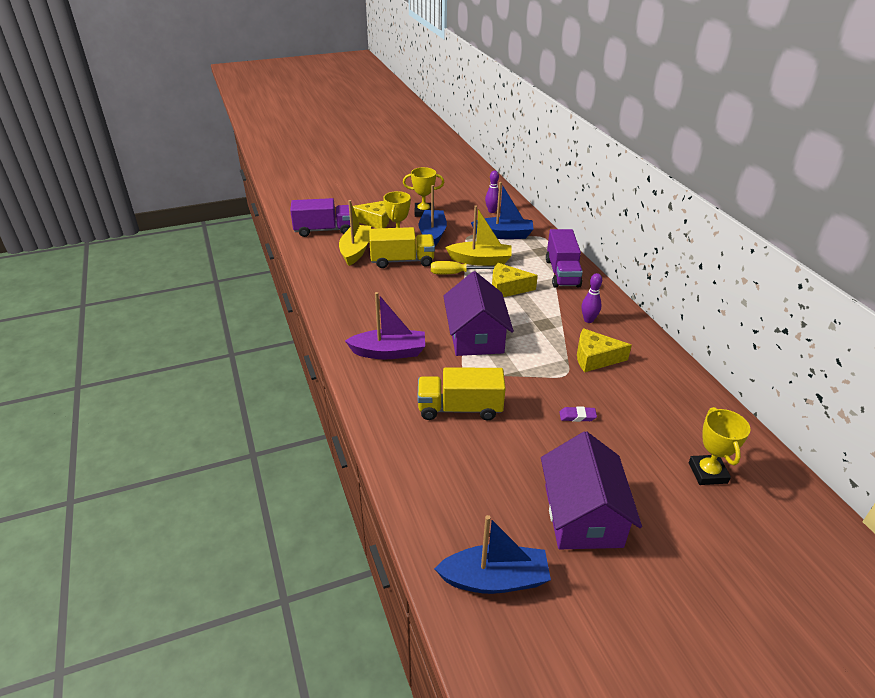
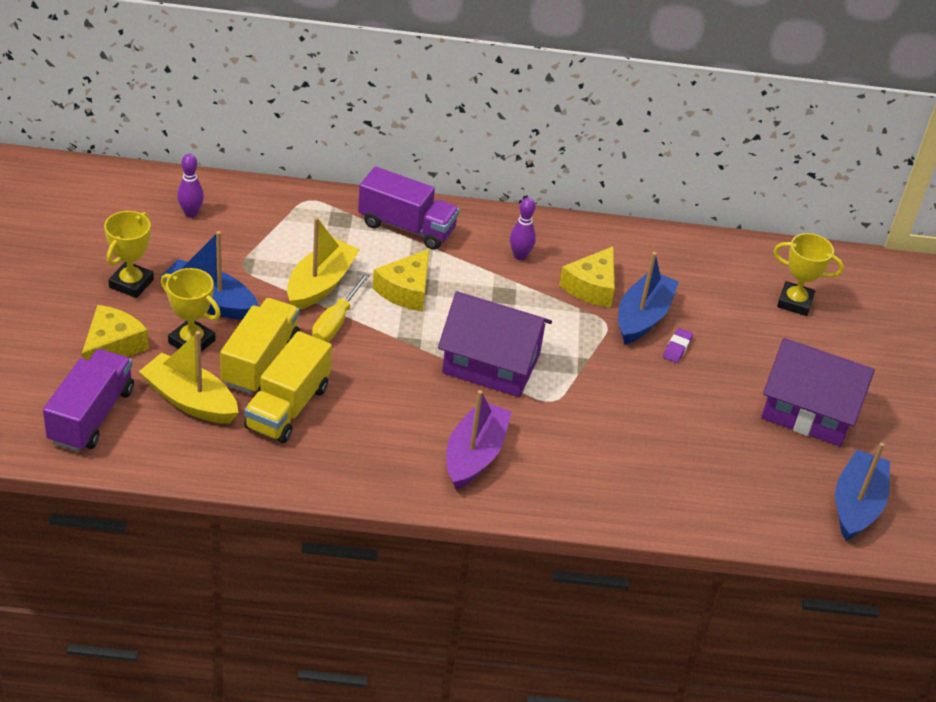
camera: 70 degrees left, 5 degrees up
(459, 408) = (616, 433): yellow truck -> yellow truck (287, 407)
(503, 235) = (270, 233): blue boat -> blue boat (643, 317)

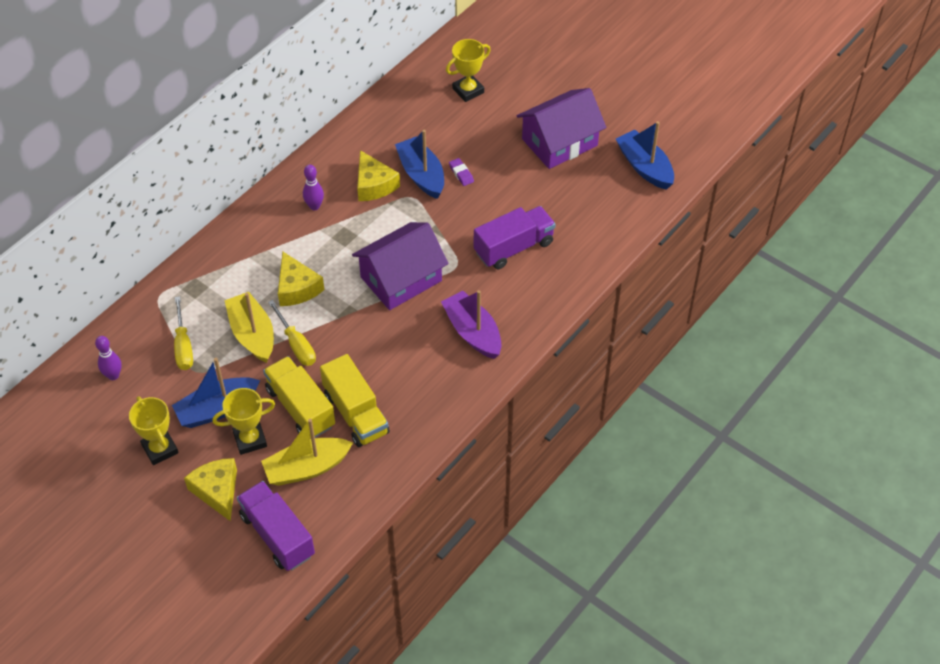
camera: 50 degrees left, 10 degrees up
(265, 243) = (183, 346): none -> yellow screwdriver
(406, 227) = (235, 253): purple truck -> purple truck (514, 248)

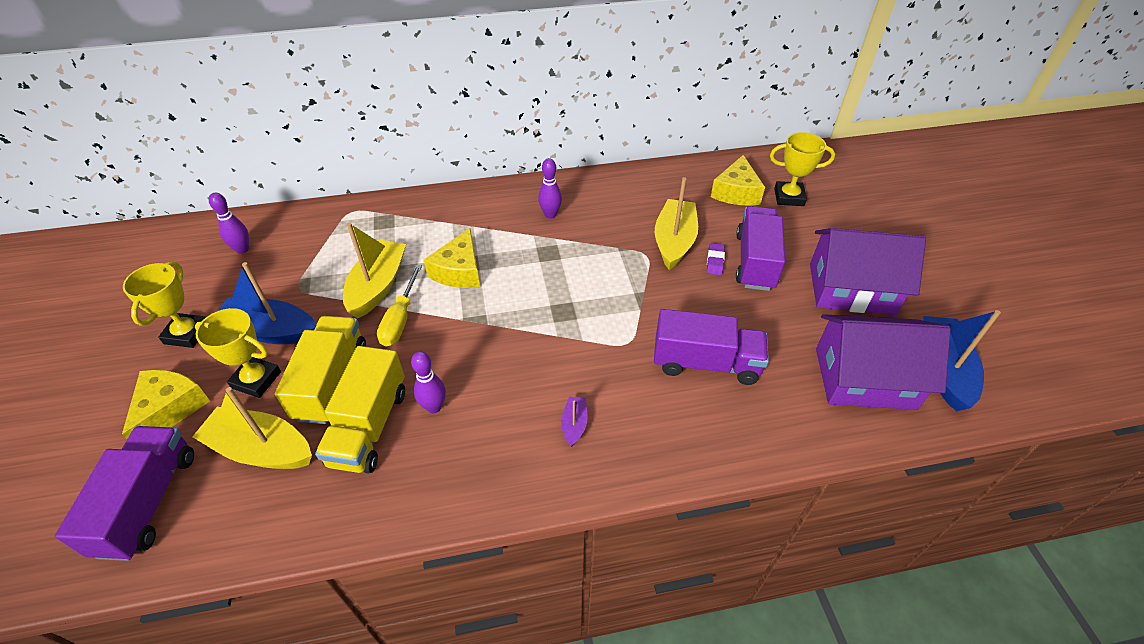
camera: 40 degrees right, 5 degrees down
(183, 346) = (317, 260): yellow screwdriver -> none
(374, 185) = (621, 226): yellow cheese -> yellow cheese (736, 192)
(381, 378) = (434, 407): none -> purple bowling pin
(401, 279) = (558, 321): purple house -> purple house (864, 378)
(421, 175) = (674, 241): blue boat -> yellow boat
(473, 332) = (574, 424): purple boat -> purple boat, size x0.48
(487, 158) = (755, 262): none -> purple truck

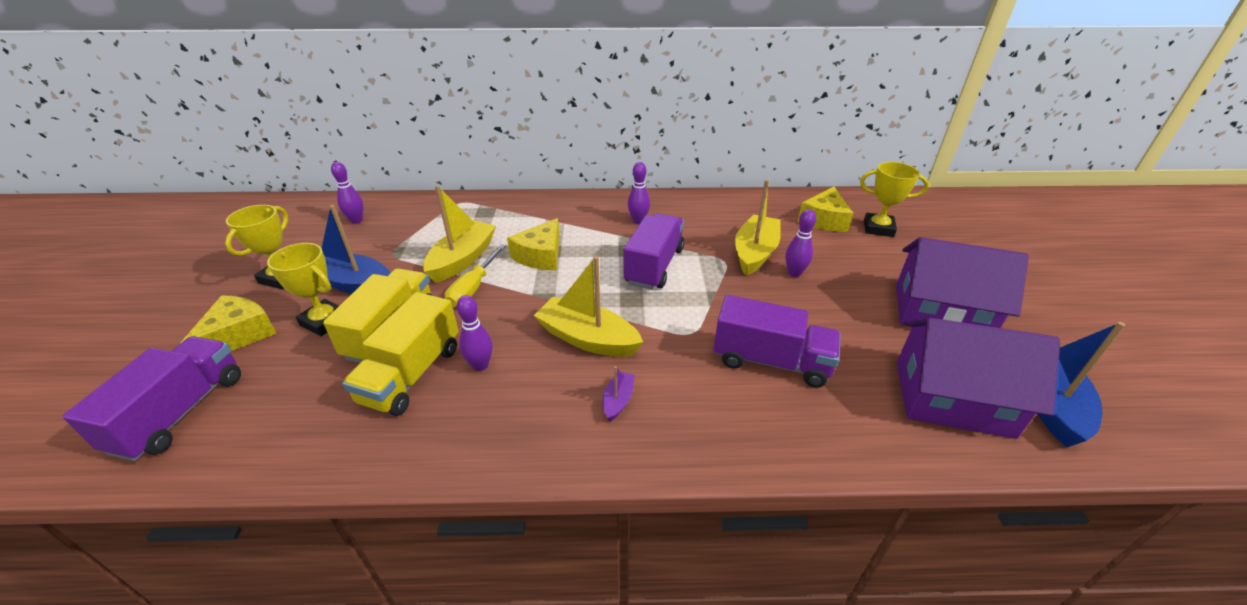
camera: 10 degrees right, 10 degrees down
(261, 449) = (304, 380): yellow boat -> yellow boat (587, 338)
(715, 261) = (794, 273): purple eraser -> purple bowling pin
(755, 262) = (837, 278): purple truck -> purple truck (654, 266)

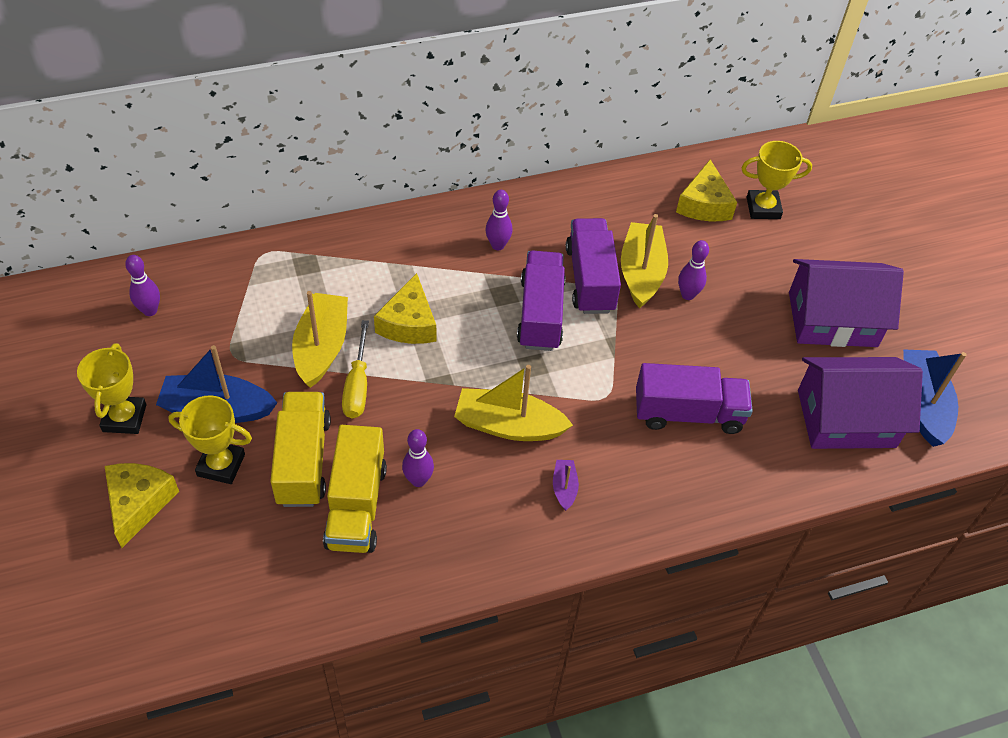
camera: 20 degrees left, 15 degrees up
(180, 412) = (155, 599): purple truck -> purple truck (590, 279)

